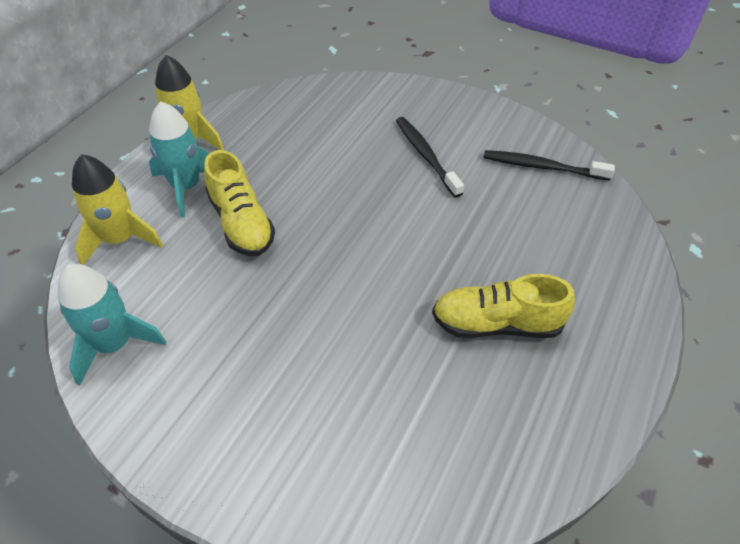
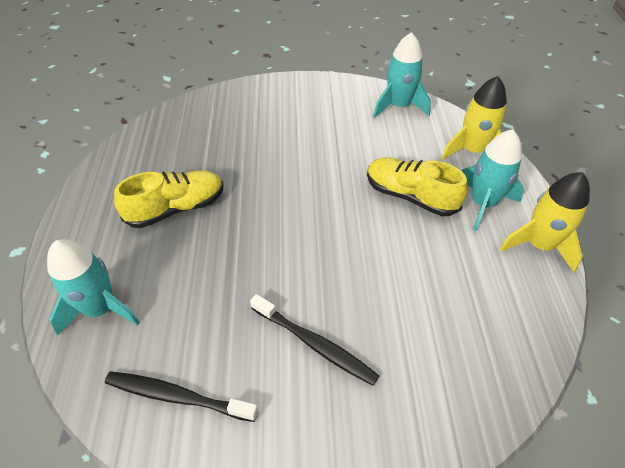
camera: 150 degrees right, 0 degrees up
(543, 167) = (178, 396): black toothbrush -> black toothbrush turned 150 degrees counterclockwise
(598, 250) = (101, 309): none -> turquoise rocket

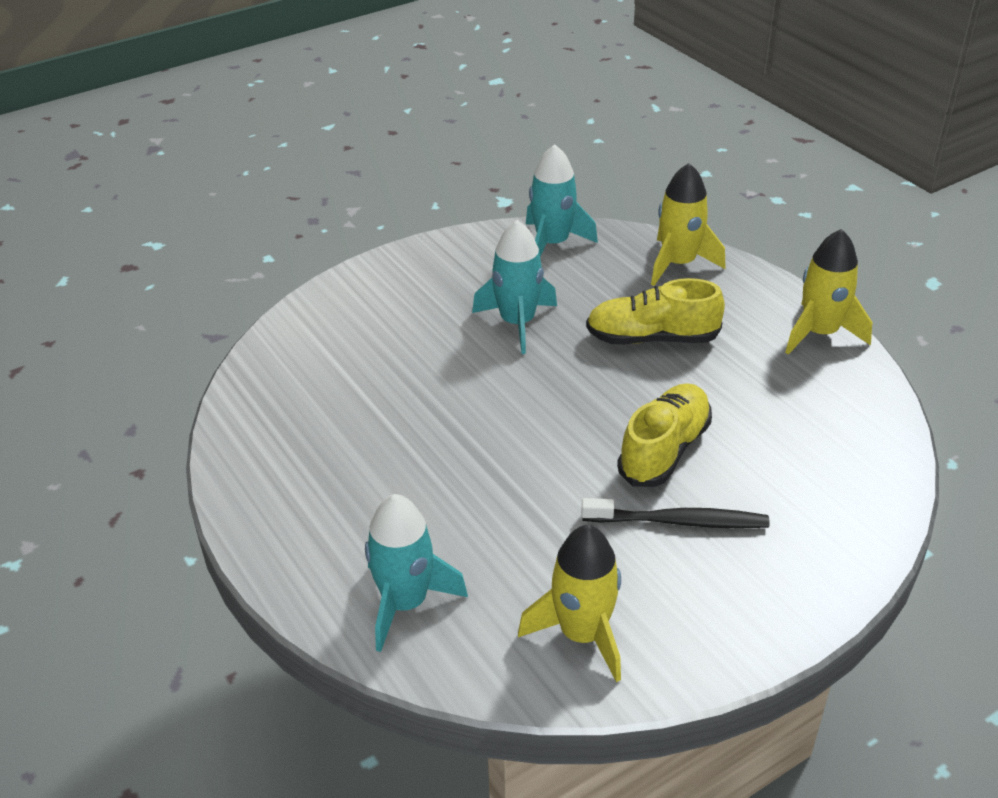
camera: 30 degrees left, 10 degrees down
(176, 208) = (387, 464): yellow shoe -> yellow shoe (664, 450)
(178, 396) = (582, 635): black toothbrush -> yellow rocket
(482, 204) = (734, 315): turquoise rocket -> turquoise rocket (517, 323)

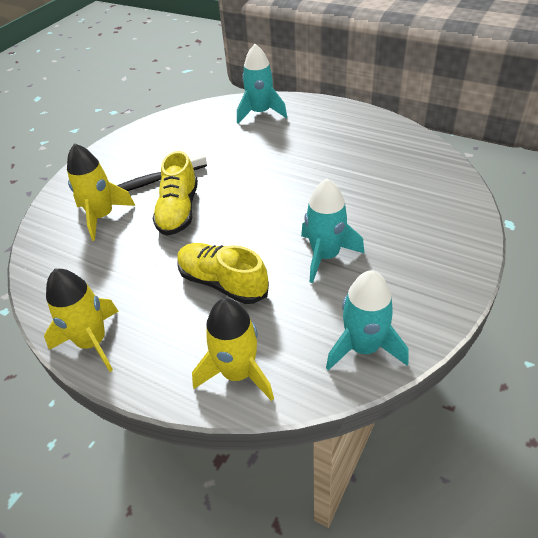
camera: 155 degrees right, 5 degrees up
(582, 635) = (181, 128): yellow rocket -> yellow rocket (102, 216)
(652, 338) = (222, 283): yellow shoe -> yellow shoe turned 120 degrees counterclockwise

